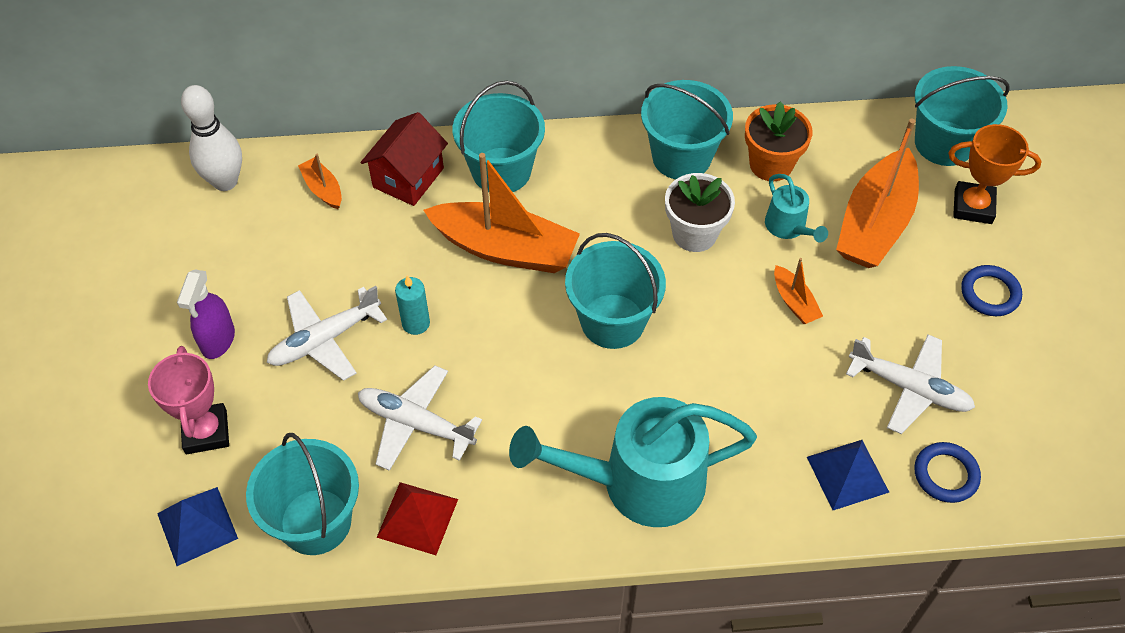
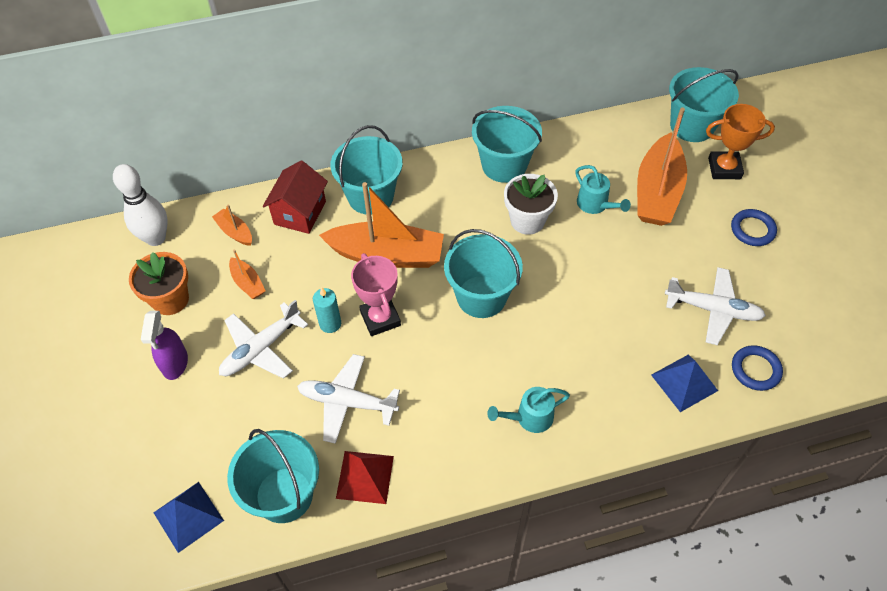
camera: 10 degrees left, 0 degrees up
(206, 432) = (180, 439): pink trophy -> pink trophy (380, 318)
(637, 483) = (529, 418): turquoise watering can -> turquoise watering can, size x0.46
(771, 164) = (571, 160): orange flower pot -> orange flower pot (170, 299)
(794, 302) = (613, 259): orange boat -> orange boat (248, 283)

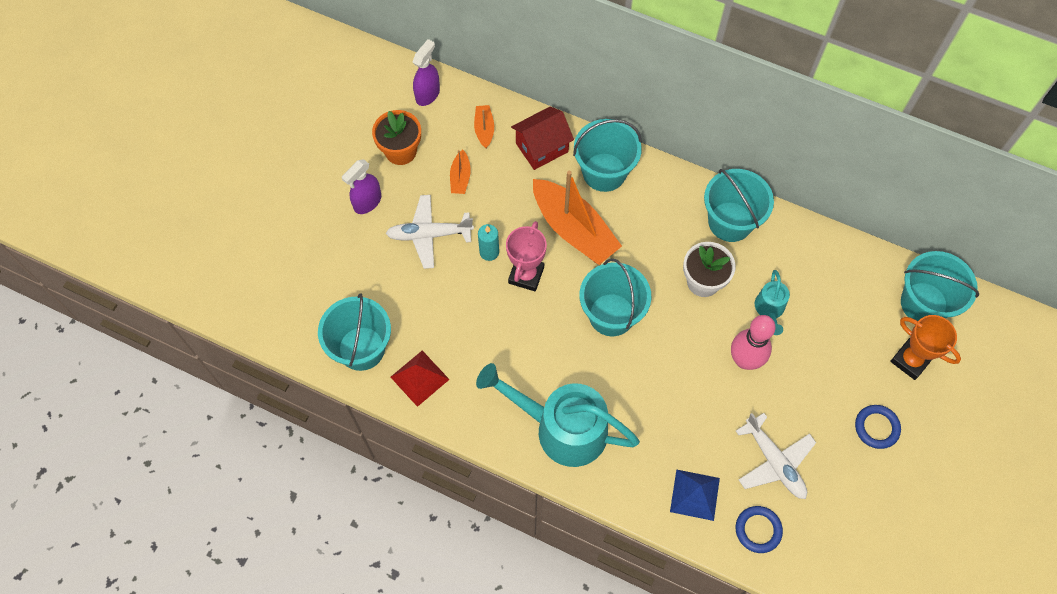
camera: 40 degrees right, 10 degrees up
(156, 238) = (428, 94): white bowling pin -> purple spray bottle
(188, 516) = (296, 315): blue pyramid -> none
(347, 402) = (452, 318): white plane -> none
(529, 418) = (560, 428): turquoise watering can -> turquoise watering can, size x2.16
(615, 253) = (745, 360): none -> pink bowling pin
(657, 192) = (831, 337): orange boat -> none

